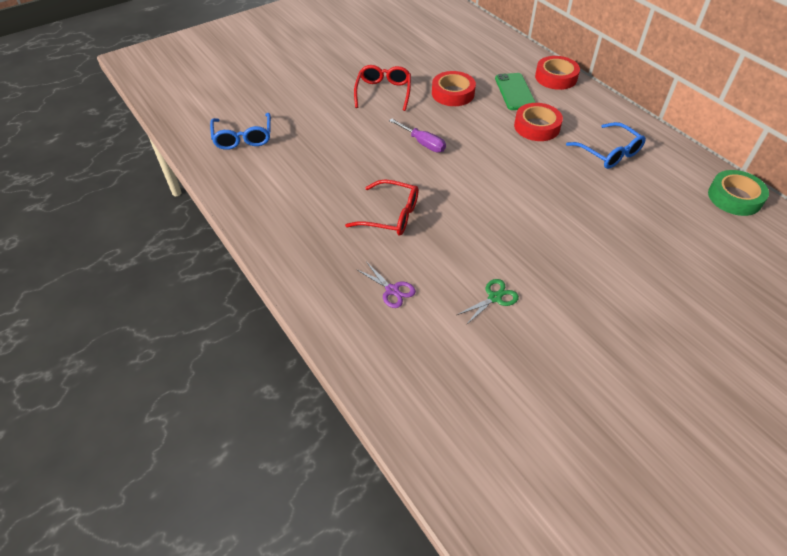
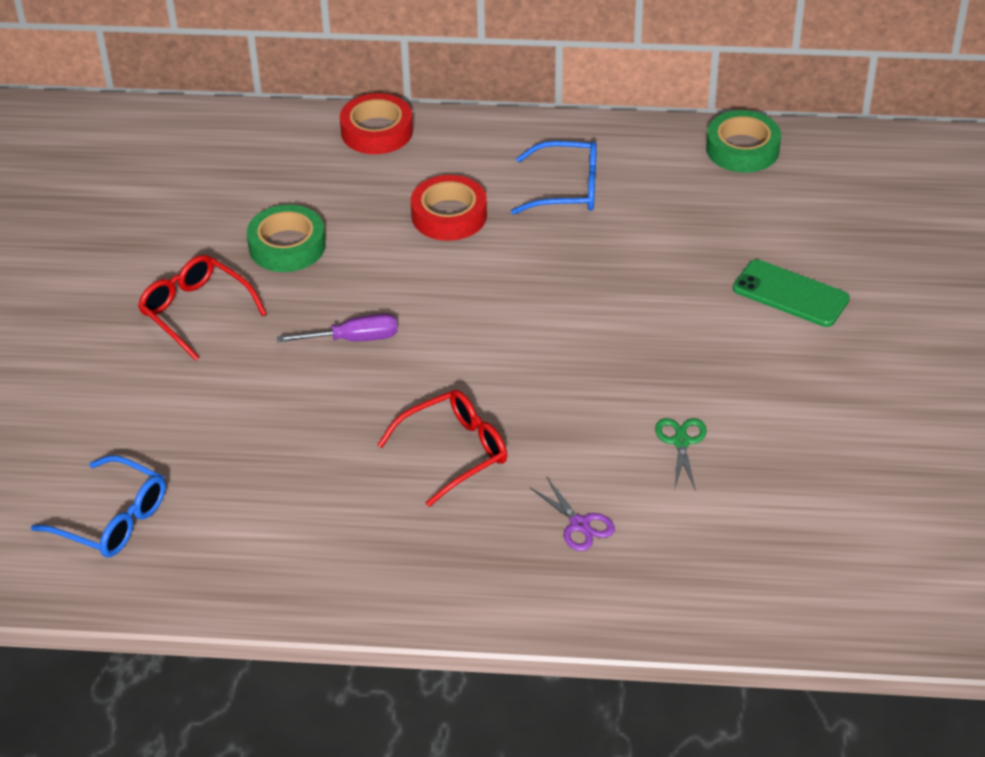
camera: 50 degrees left, 5 degrees down
(392, 290) = (580, 524): purple scissors -> purple scissors turned 60 degrees clockwise
(453, 93) = (287, 246): red tape -> green tape
(515, 92) = (358, 187): green phone -> green phone (790, 294)

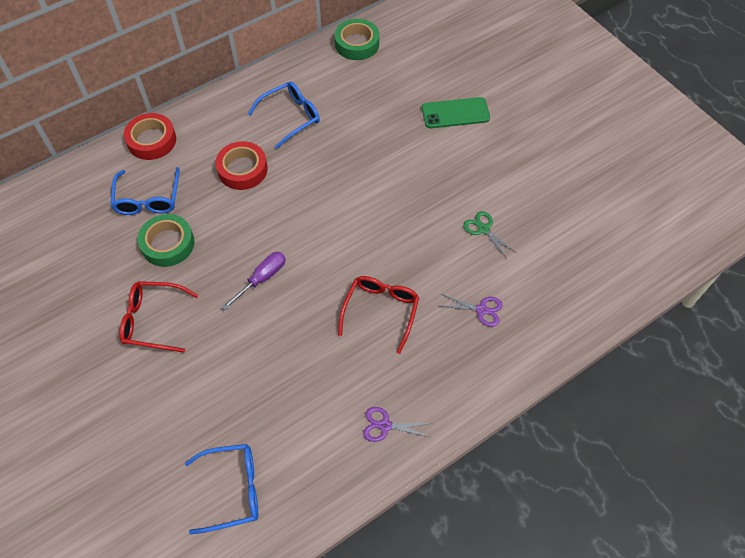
camera: 40 degrees left, 15 degrees up
(311, 190) = (148, 199): none -> blue glasses
(334, 566) = (385, 425): none -> purple scissors

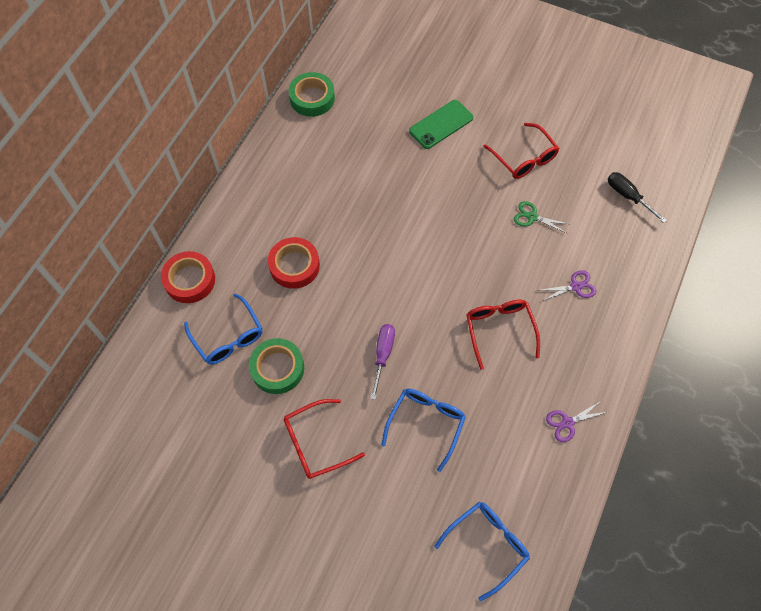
camera: 30 degrees left, 5 degrees up
(291, 117) = (302, 195): blue glasses -> blue glasses (426, 423)
(513, 176) = (524, 158): none -> red glasses
(593, 255) = (628, 196): none -> black screwdriver

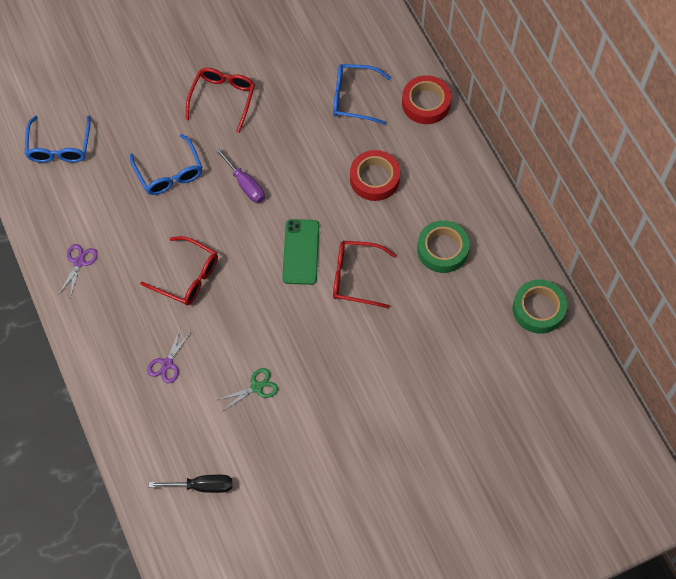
camera: 130 degrees right, 0 degrees up
(277, 368) = (299, 112): green tape -> green tape (442, 249)
(441, 124) = (416, 394): green phone -> green phone (301, 252)
(524, 158) = (318, 433): red glasses -> red glasses (355, 277)

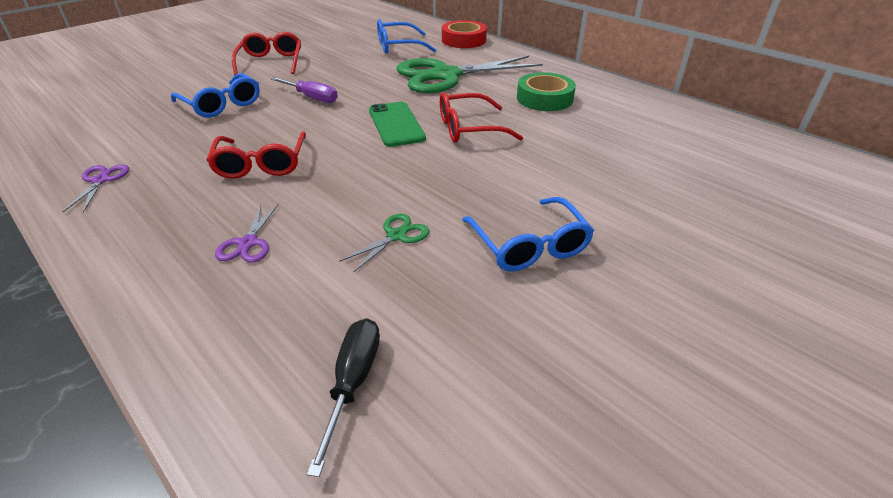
camera: 20 degrees left, 25 degrees down
(59, 147) = (82, 110): blue glasses -> blue glasses (529, 245)
(187, 277) = (261, 164): red glasses -> red glasses turned 75 degrees clockwise
(202, 486) = (353, 383): black screwdriver -> black screwdriver turned 60 degrees counterclockwise
(374, 179) = (445, 76): red tape -> green scissors
(538, 309) = (674, 113): green tape -> none

